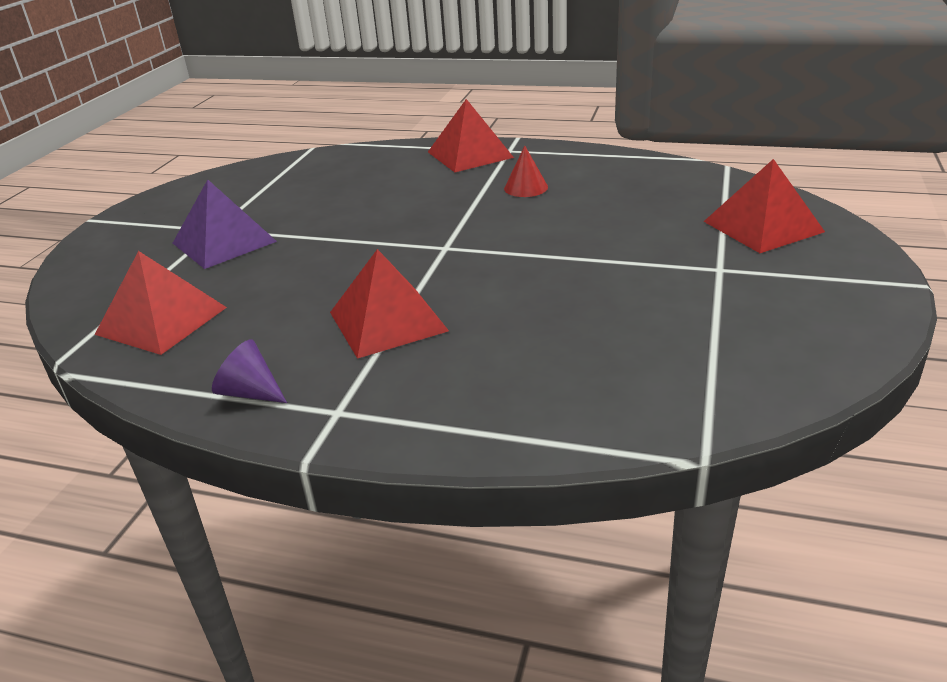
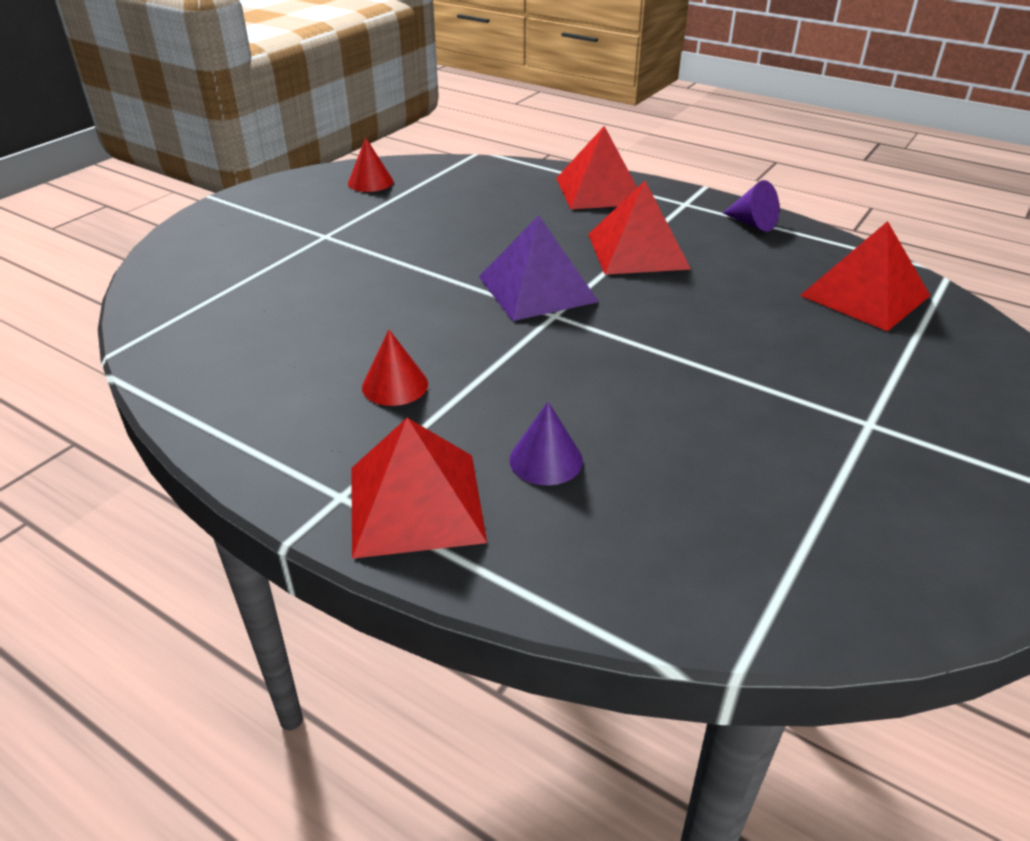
camera: 165 degrees left, 5 degrees up
(224, 242) = (841, 390): purple pyramid -> purple pyramid (537, 289)
(412, 178) = (546, 460): none -> purple cone
(763, 226) = (225, 262): red pyramid -> red pyramid (599, 190)
(777, 348) = (370, 182): none -> red cone

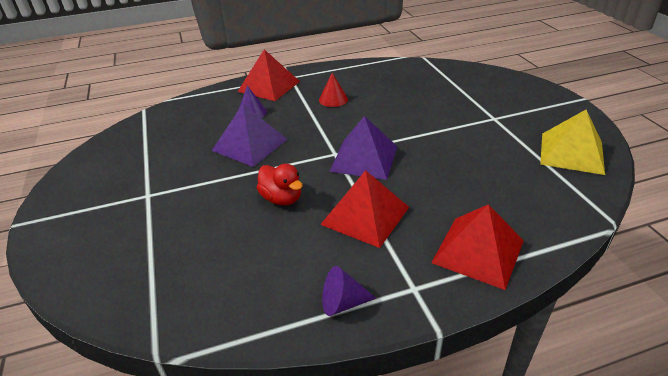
camera: 130 degrees right, 0 degrees up
(370, 182) = (571, 153): red cone -> yellow pyramid
(636, 399) = (250, 145): none -> purple pyramid
(695, 310) = (281, 198): none -> red duck
(865, 295) = (202, 281): red pyramid -> none

